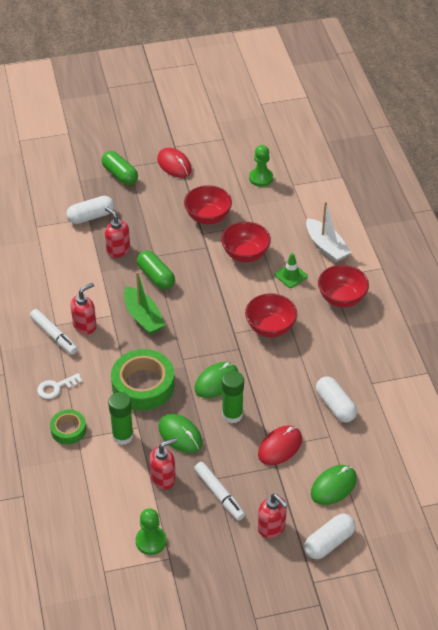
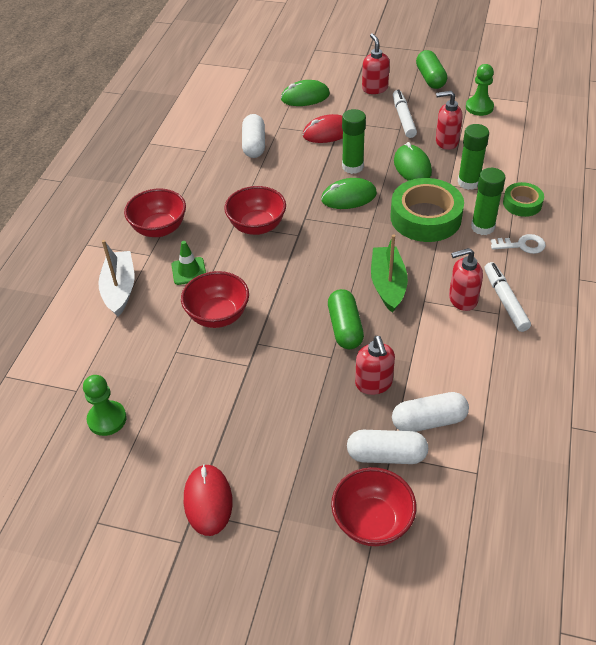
camera: 150 degrees left, 0 degrees up
(93, 393) = (482, 227): none -> green glue stick
(120, 175) = (302, 519): green capsule -> green capsule (430, 78)
(208, 217) = (224, 386): red bowl -> red bowl (372, 522)
(329, 542) = (337, 70): white capsule -> white capsule (429, 421)

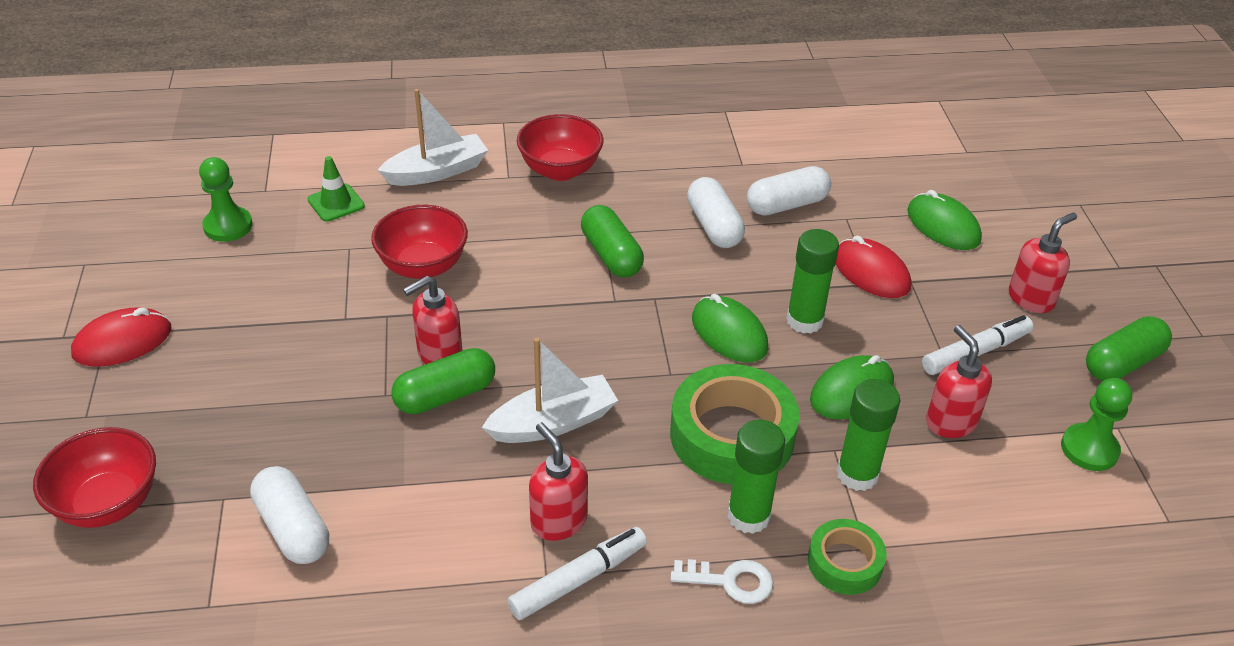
camera: 65 degrees right, 5 degrees down
(189, 271) = (493, 218): green traffic cone -> green traffic cone (336, 203)
(257, 226) = (611, 255): red bowl -> green capsule
(374, 384) = (347, 451): red soap dispenser -> red soap dispenser (439, 355)
(386, 455) = (221, 494): white capsule -> white capsule (714, 226)
(388, 285) = (553, 422): green boat -> white boat
(522, 245) = (730, 581): white key -> white key turned 60 degrees counterclockwise

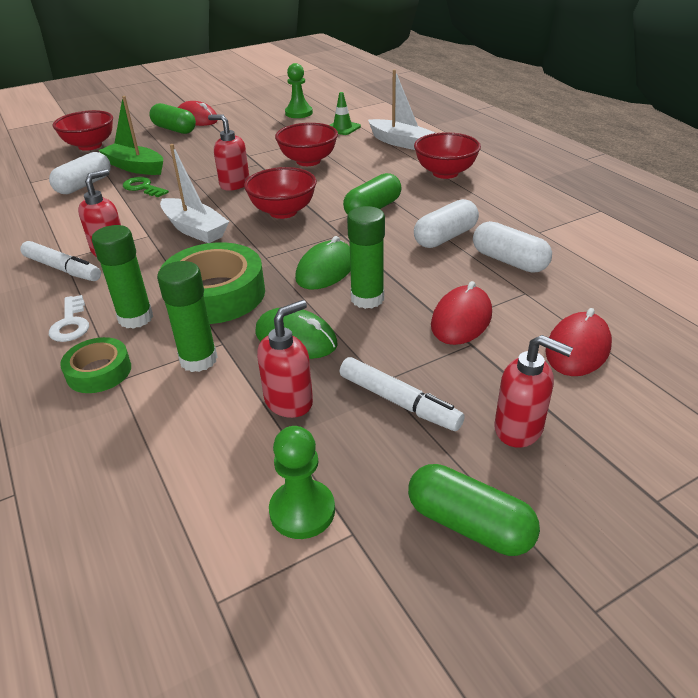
camera: 70 degrees right, 5 degrees down
(274, 454) = (135, 167): none -> green boat
(366, 456) = (143, 187): none -> green key
(445, 395) = (201, 194): green capsule -> green capsule (174, 129)
(562, 329) = (283, 212): none -> red bowl
(943, 226) = (577, 348): green mouse -> red mouse

